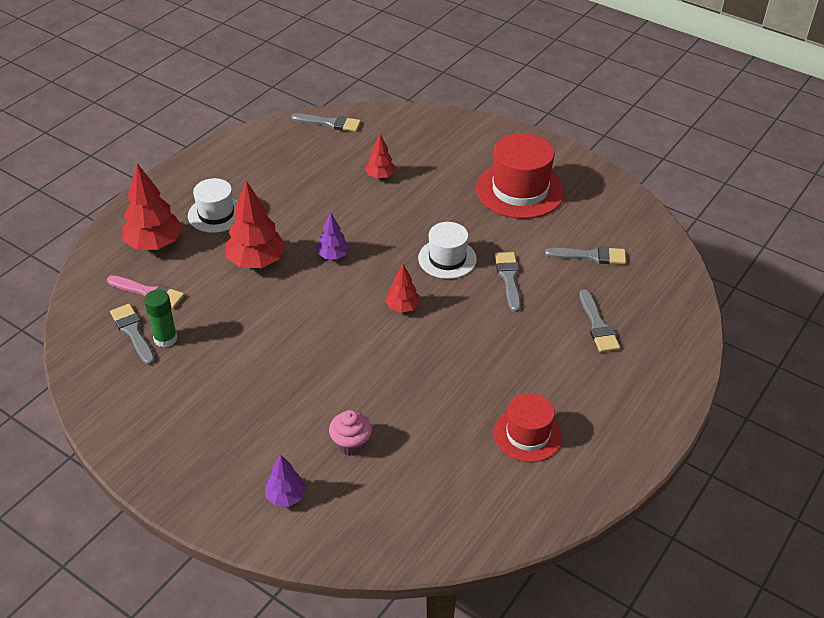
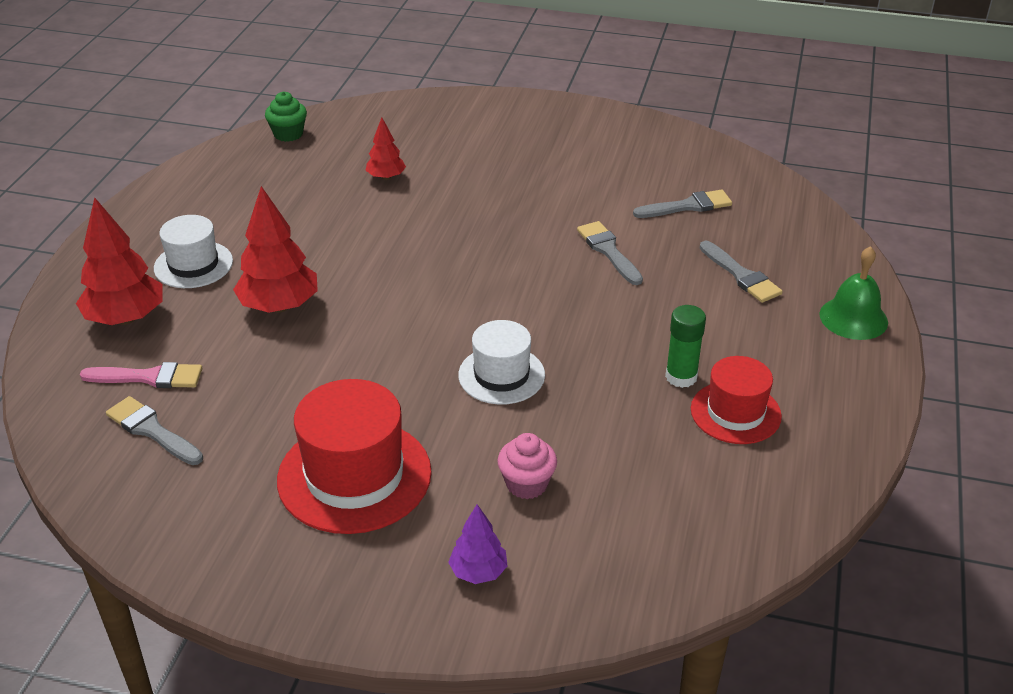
camera: 20 degrees left, 5 degrees down
(165, 339) = (203, 427): green glue stick -> green glue stick (681, 377)
(330, 123) = (288, 134): grey brush -> green cupcake
(333, 256) = (377, 276): purple tree -> none
(402, 307) = (499, 312): red tree -> none
(447, 259) = (522, 247): white hat -> white hat (501, 375)
(520, 190) = (564, 157): red hat -> red hat (354, 476)
(664, 384) = (853, 318): none -> green bell

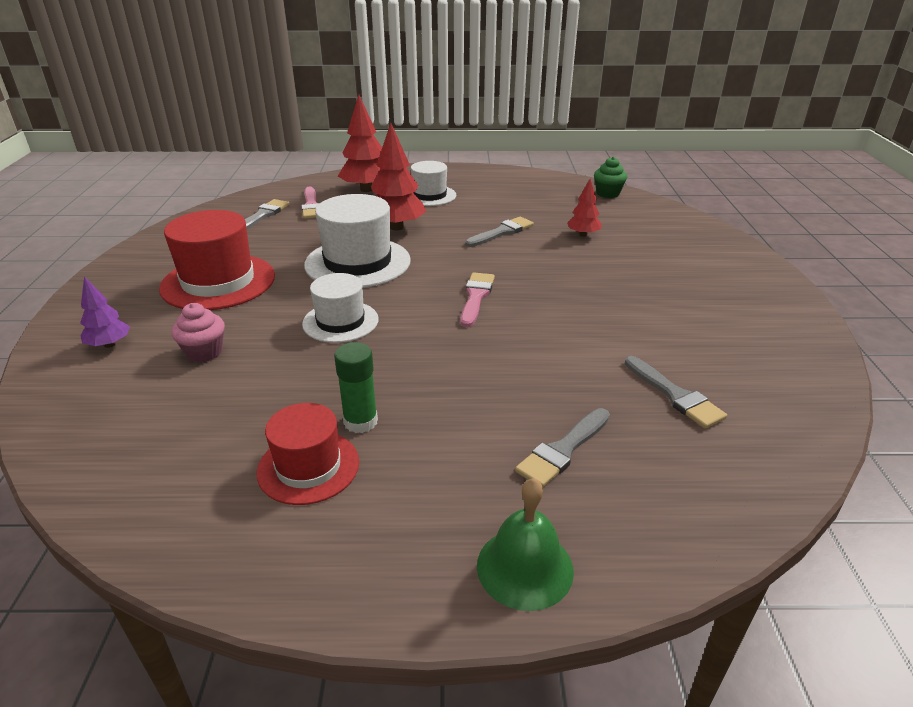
camera: 75 degrees right, 5 degrees down
(364, 349) = (358, 262): none -> white hat
(490, 275) = (476, 297): none -> pink brush
(608, 251) = (551, 352): grey brush -> grey brush (501, 232)

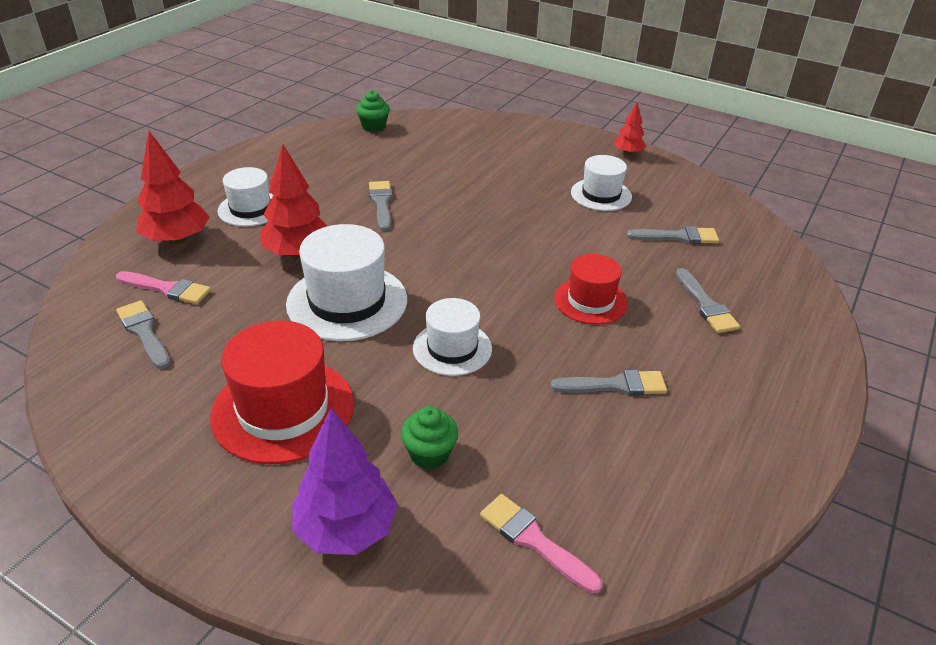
camera: 60 degrees left, 5 degrees up
(109, 344) = (346, 529): purple tree -> purple tree, size x1.80
(204, 352) = (429, 454): pink cupcake -> green cupcake
(308, 467) = (655, 431): red hat -> red hat (590, 301)
(360, 421) = (615, 385): green glue stick -> grey brush
(476, 297) = (481, 261): pink brush -> pink brush (534, 541)
(525, 567) = (803, 365): green bell -> none
(583, 235) = (432, 170): red tree -> red tree (628, 153)
(681, 324) = (601, 195): none -> white hat

